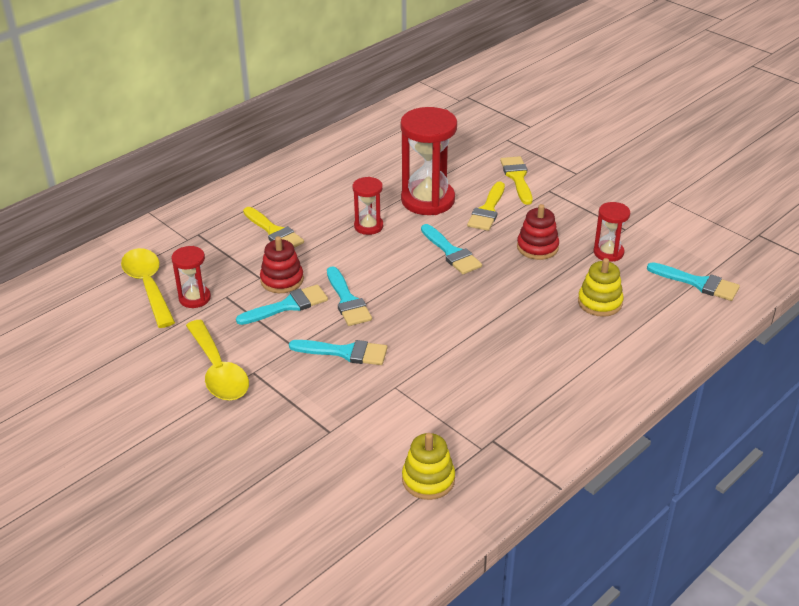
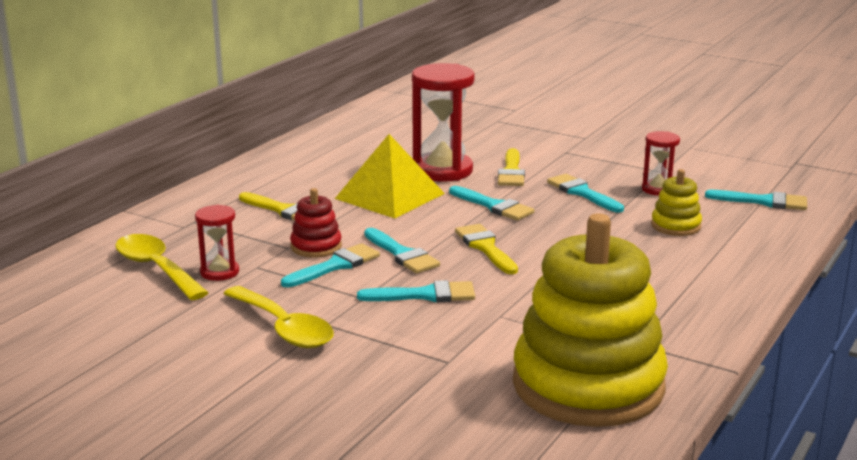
camera: 15 degrees left, 15 degrees down
(368, 226) = (389, 196): red hourglass -> yellow pyramid
(428, 479) = (588, 385): yellow stacking toy -> yellow stacking toy, size x2.37
(517, 178) = (527, 146): yellow brush -> yellow brush (486, 248)
(537, 247) = (582, 193): red stacking toy -> turquoise brush

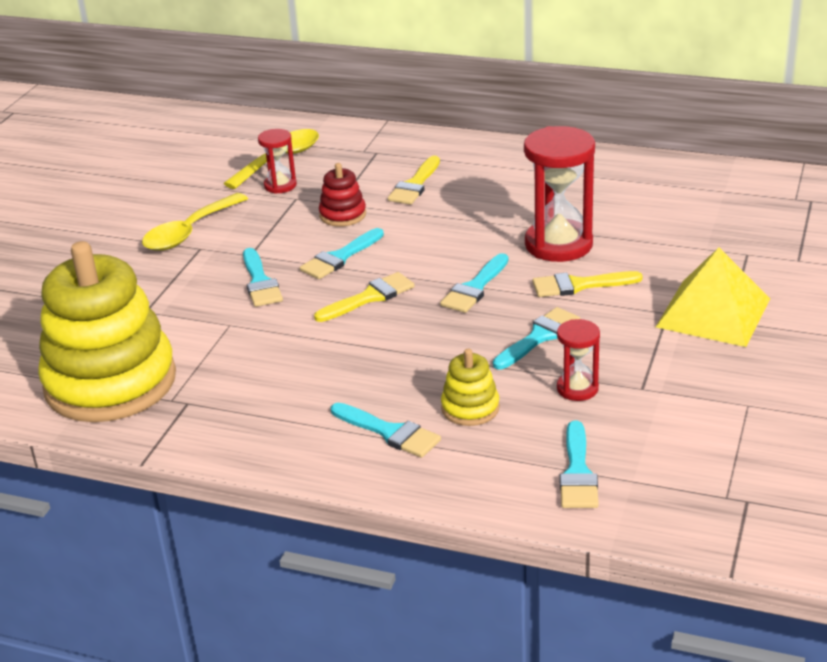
camera: 80 degrees right, 10 degrees up
(335, 266) = (306, 231): turquoise brush -> turquoise brush (389, 432)
(389, 196) = (474, 228): yellow pyramid -> yellow pyramid (713, 312)

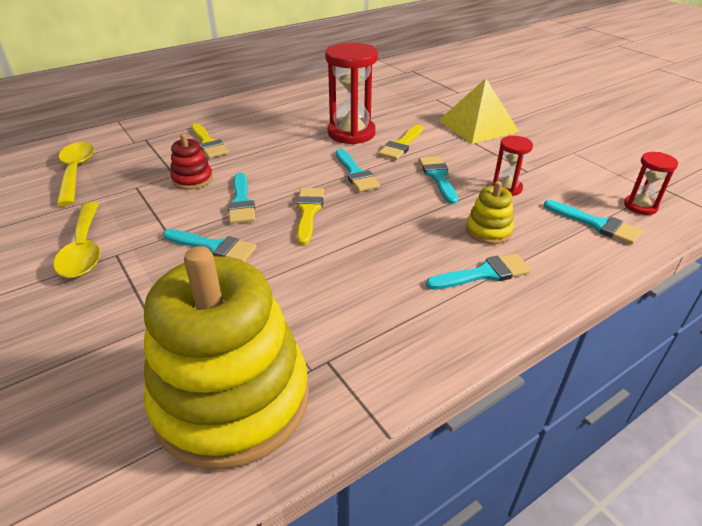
camera: 55 degrees left, 5 degrees up
(280, 185) = (108, 185): red hourglass -> red hourglass (640, 206)

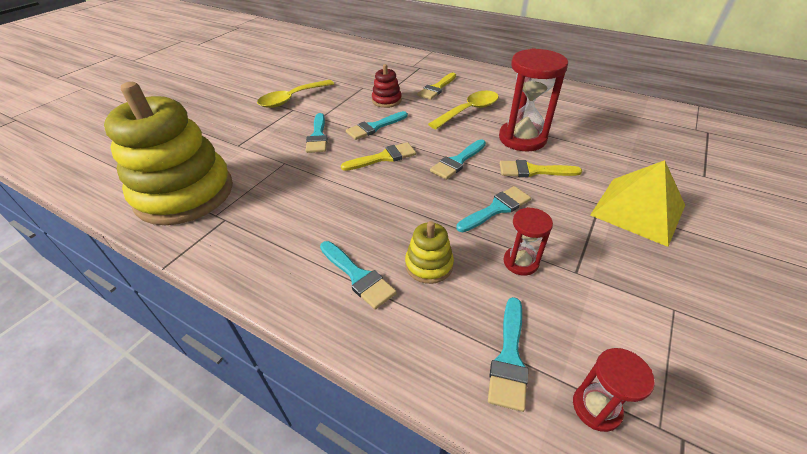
camera: 65 degrees right, 5 degrees up
(76, 172) = (363, 65): yellow spoon -> yellow spoon (469, 111)

